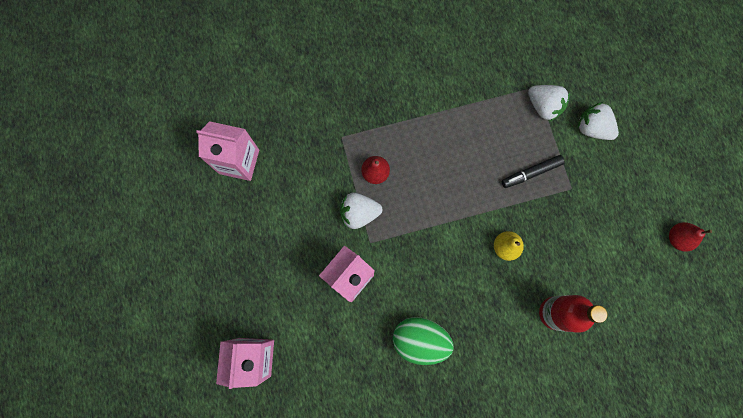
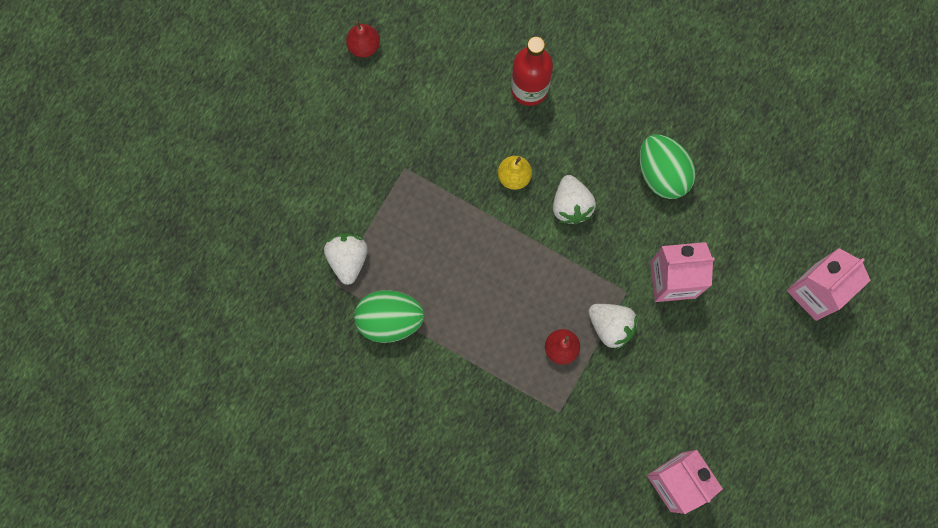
camera: 135 degrees left, 0 degrees up
(485, 97) = (390, 320): none -> green egg
(531, 173) = (424, 214): black marker -> none
(592, 128) = (328, 199): white strawberry -> white strawberry (571, 205)

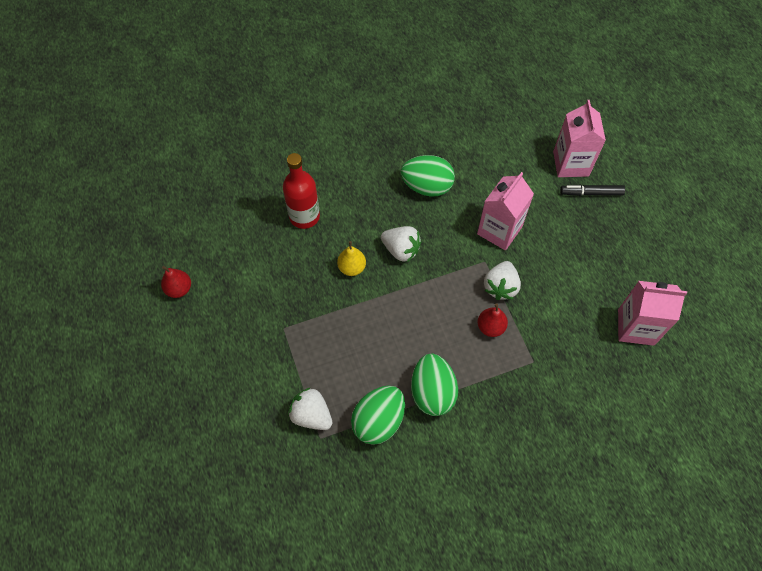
camera: 50 degrees left, 15 degrees down
(454, 345) = (432, 392): none -> green egg
(611, 326) = (500, 287): white strawberry -> white strawberry turned 120 degrees clockwise
(796, 337) = (591, 193): none -> black marker

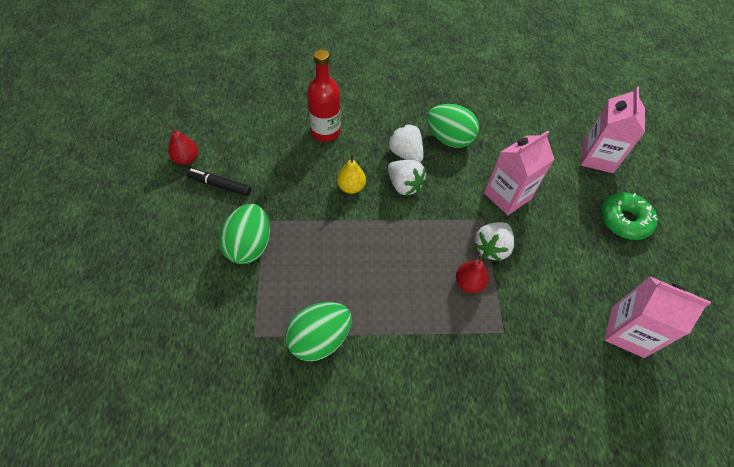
camera: 15 degrees right, 5 degrees down
(311, 415) = (255, 310): white strawberry -> white strawberry (405, 153)
(432, 392) = (386, 328): green egg -> green egg (249, 245)
(591, 193) = (611, 189): black marker -> black marker (220, 185)
(610, 222) = (624, 220): none -> green donut

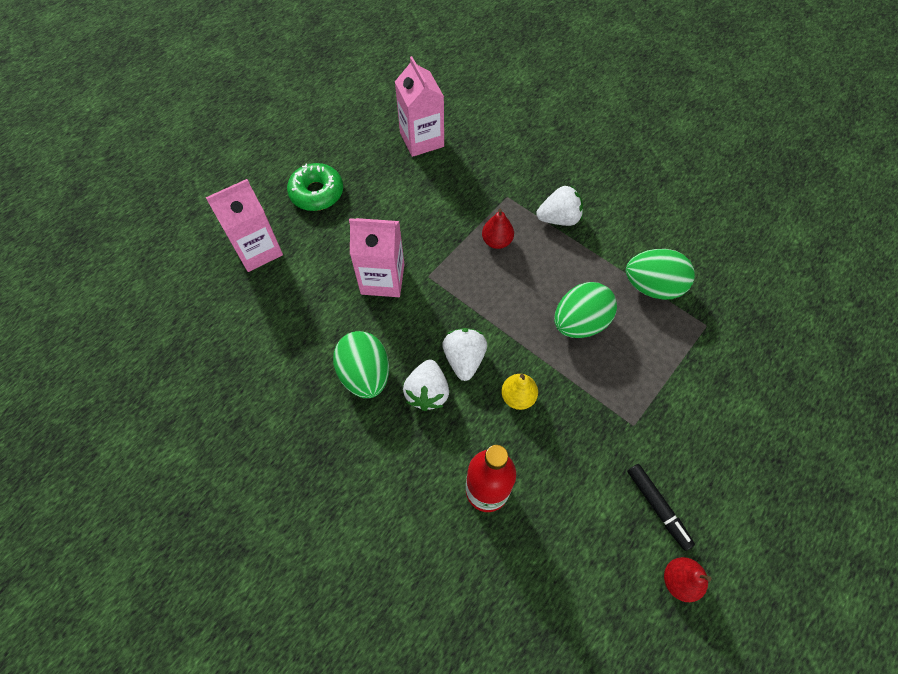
camera: 135 degrees left, 5 degrees up
(249, 245) = (664, 409): green egg -> green egg (580, 322)
(491, 248) = (448, 251): white strawberry -> white strawberry (559, 218)

